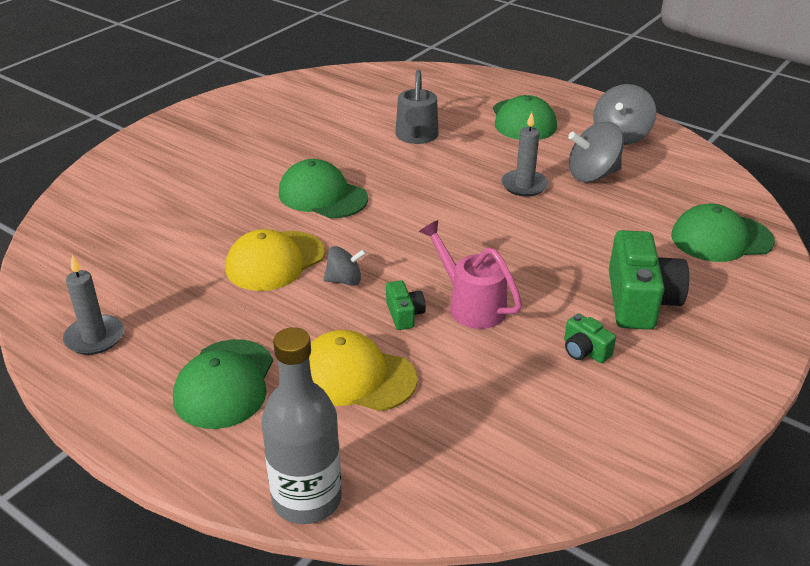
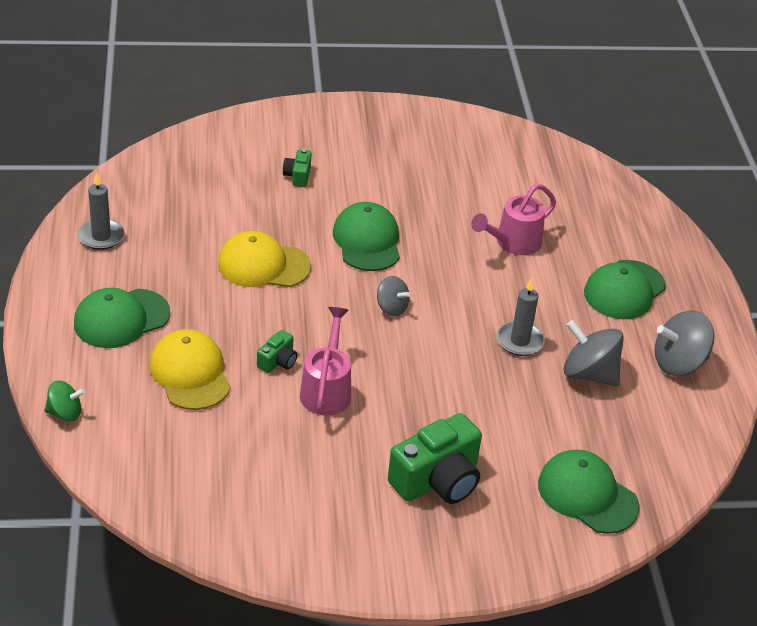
camera: 45 degrees right, 5 degrees up
(307, 499) = (65, 413): grey bottle -> green spinning top
(344, 280) = (281, 311): grey spinning top -> grey spinning top (391, 308)
(416, 137) = (513, 243): grey watering can -> pink watering can
(584, 351) = (341, 475): green camera -> green camera (297, 176)

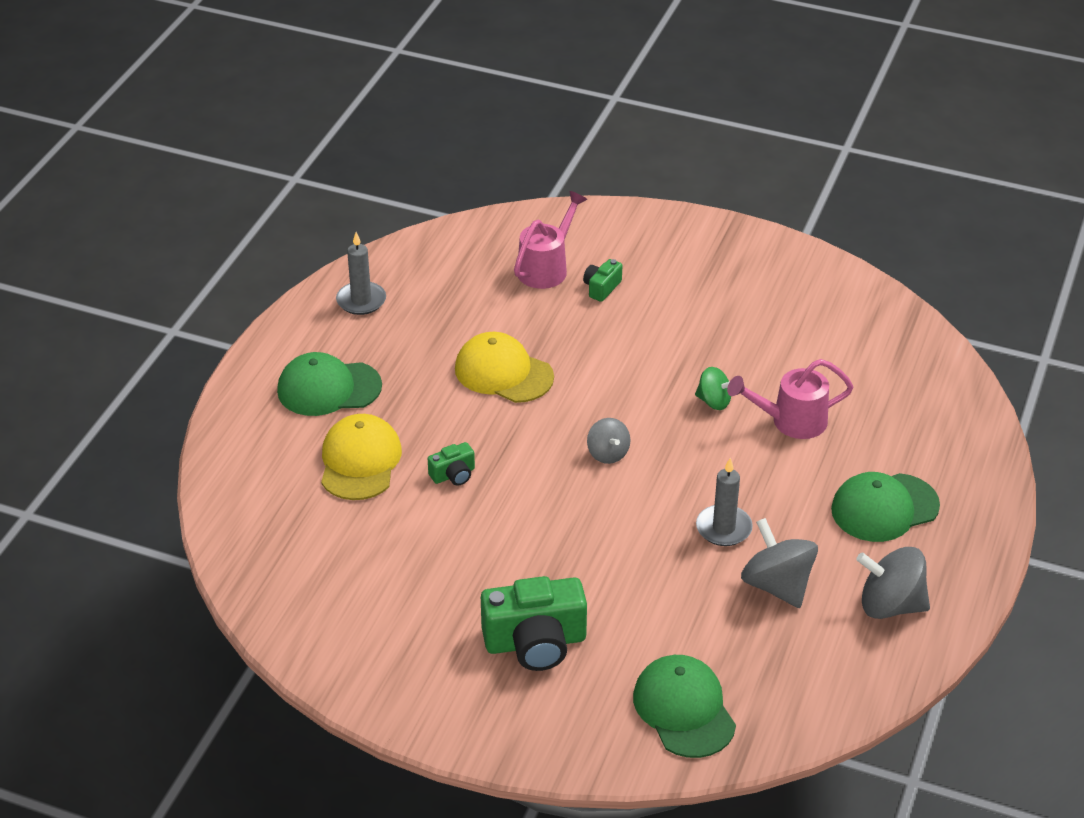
camera: 30 degrees right, 0 degrees up
(65, 413) = (220, 465): green spinning top -> green spinning top (714, 401)
(327, 389) = (484, 517): pink watering can -> pink watering can (547, 268)
(367, 241) = (629, 376): green cap -> none

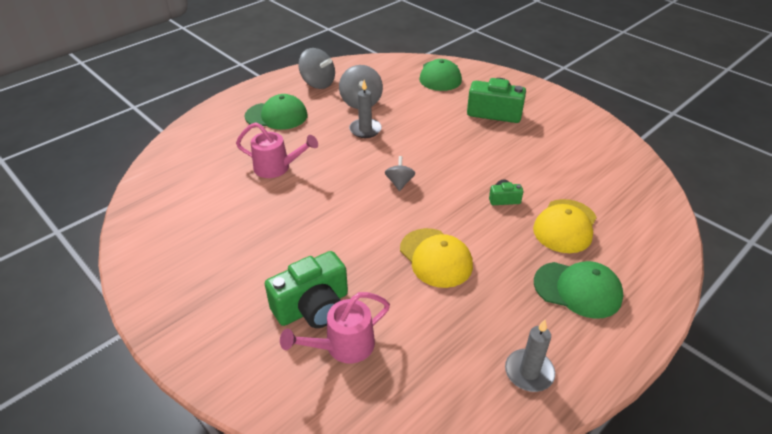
camera: 155 degrees left, 0 degrees up
(601, 288) = (313, 307): green camera -> green camera, size x2.07
(714, 401) = (310, 192): green spinning top -> none

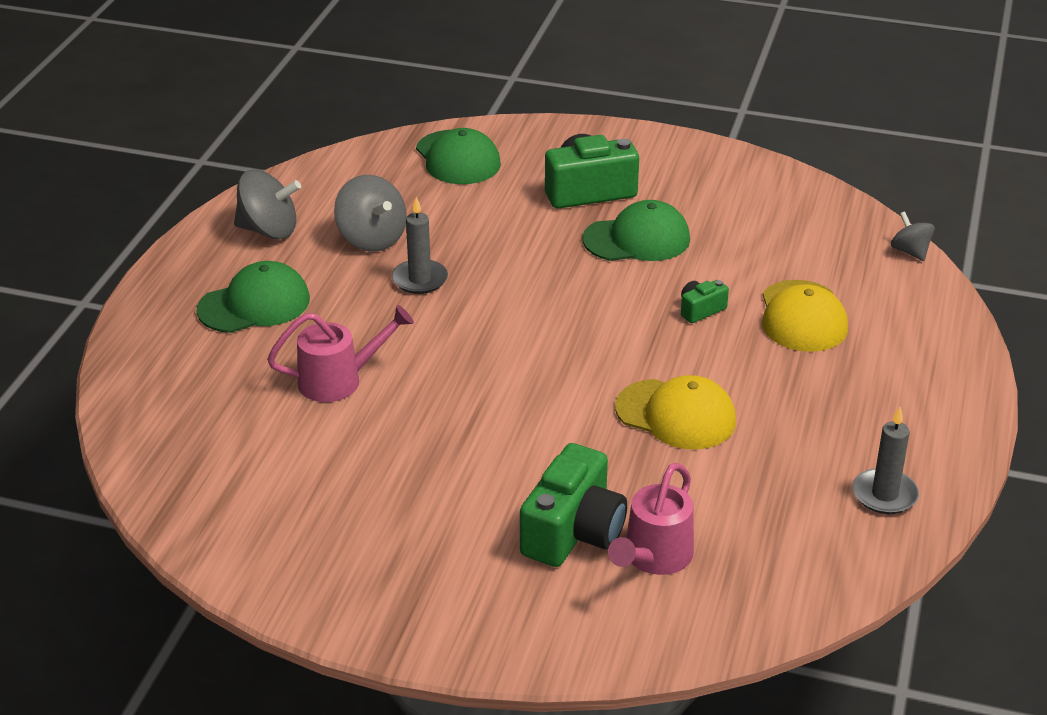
camera: 30 degrees left, 5 degrees down
(399, 183) = (542, 338): grey spinning top -> grey spinning top (910, 252)
(577, 289) = (872, 386): green cap -> green cap (637, 239)

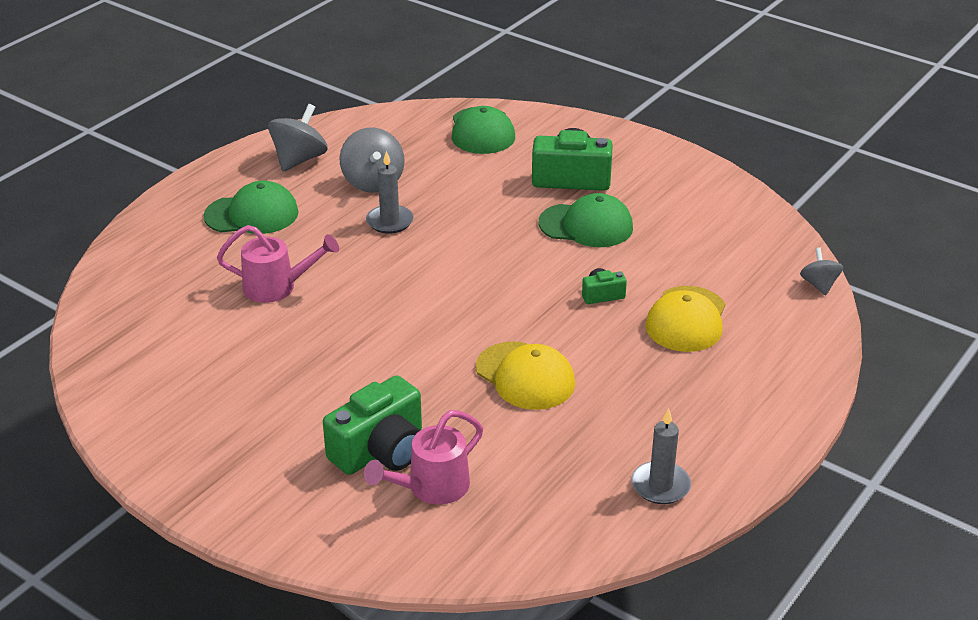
camera: 20 degrees right, 0 degrees up
(269, 230) = (299, 159): grey spinning top -> grey spinning top turned 90 degrees counterclockwise

